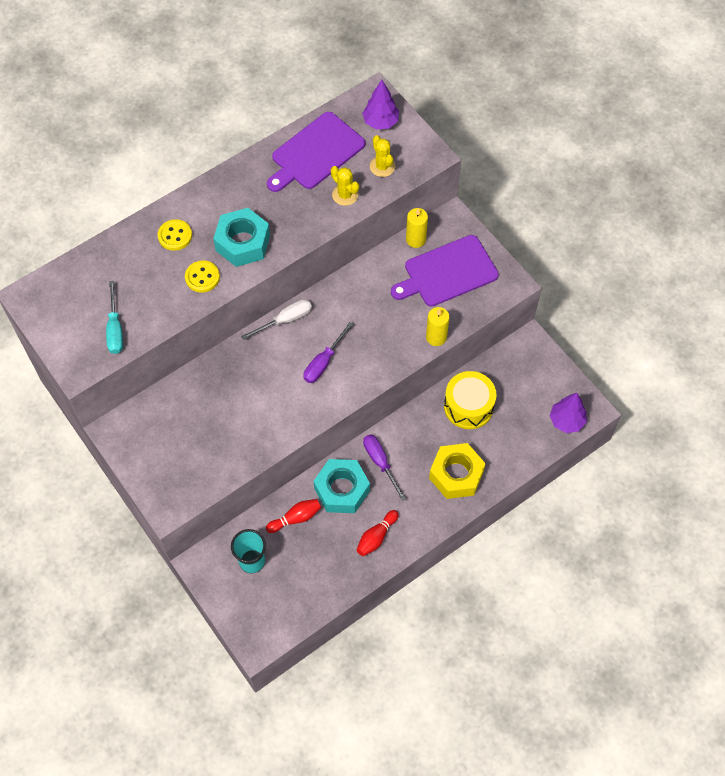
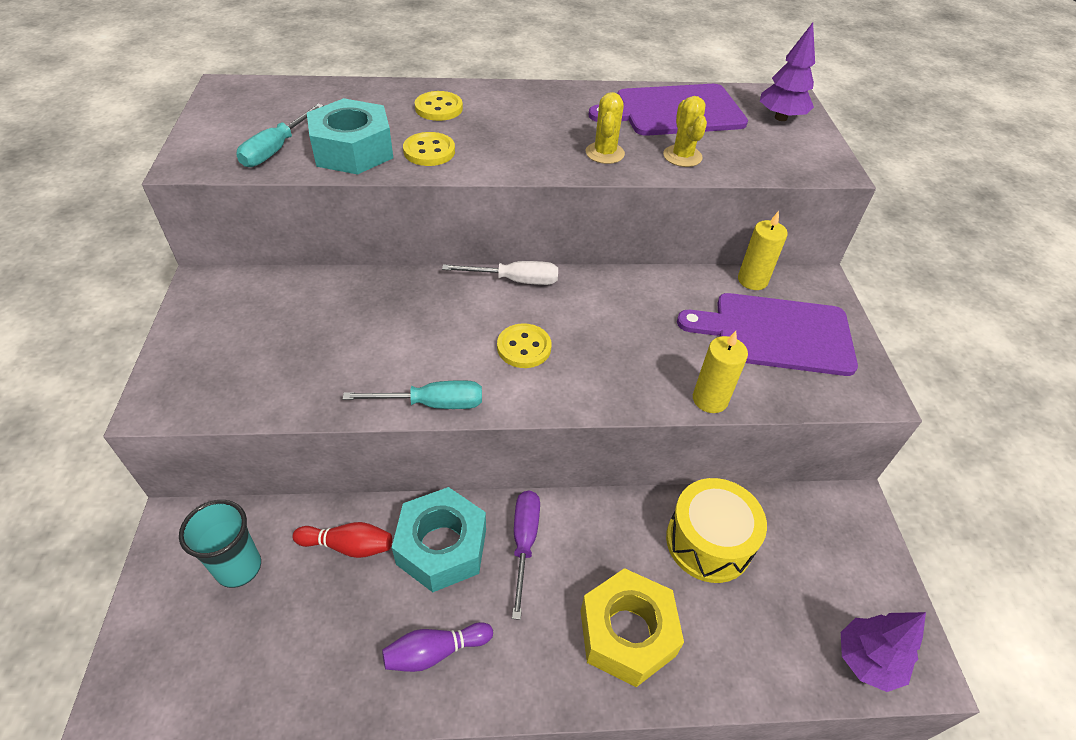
camera: 30 degrees right, 15 degrees down
(243, 243) = (510, 144): turquoise nut -> turquoise nut (353, 150)
(303, 423) = (432, 404): none -> turquoise screwdriver
(323, 362) = (524, 347): purple screwdriver -> yellow button
(376, 537) = (435, 652): red bowling pin -> purple bowling pin
(382, 166) = (754, 152): yellow cactus -> yellow cactus (605, 153)

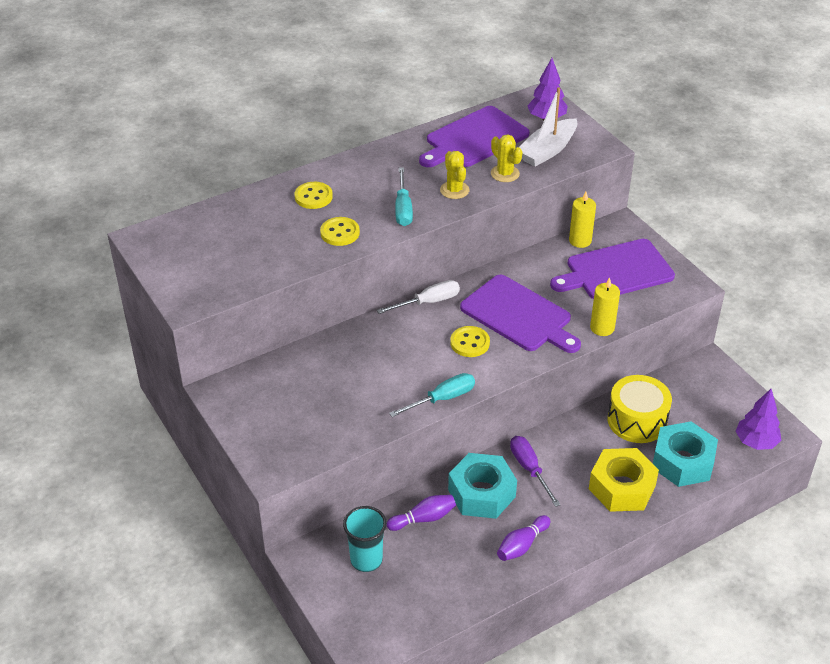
camera: 25 degrees left, 5 degrees down
(276, 149) = (236, 271): turquoise screwdriver -> turquoise screwdriver (403, 208)
(348, 546) = (423, 518): red bowling pin -> purple bowling pin
(353, 150) = (288, 252): turquoise nut -> turquoise nut (682, 461)
(611, 339) = (519, 315): none -> purple cutting board
(757, 150) = (547, 150): none -> white boat

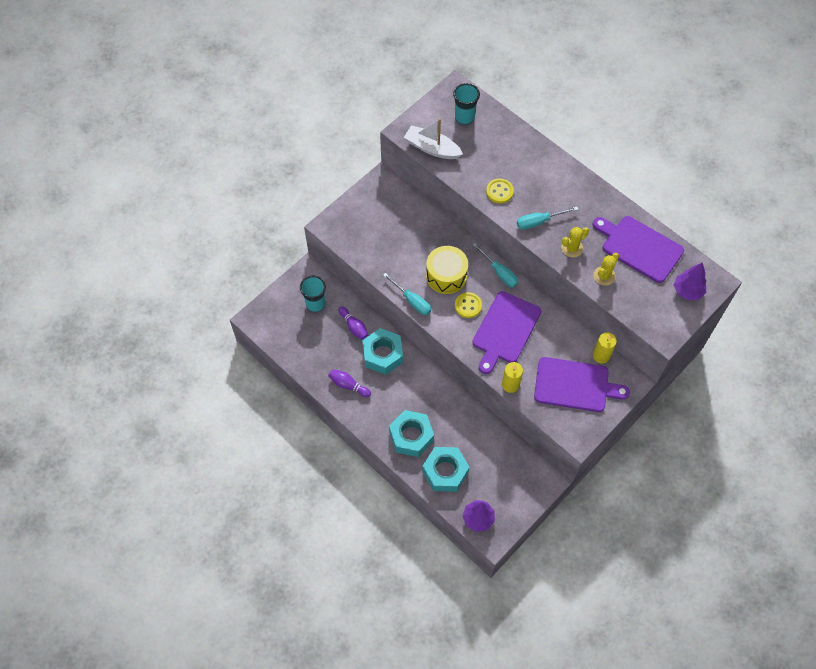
camera: 75 degrees right, 20 degrees up
(198, 240) = (464, 117): none -> turquoise cup
(313, 197) = (532, 166): yellow button -> none
(428, 302) = (499, 272): white screwdriver -> turquoise screwdriver
(529, 469) = (411, 378): purple screwdriver -> none
(547, 150) = (645, 299): white boat -> white boat (432, 148)
(616, 271) = (575, 385): purple cutting board -> purple cutting board turned 135 degrees clockwise
(622, 487) = (411, 436): yellow nut -> turquoise nut
(637, 420) = (474, 438): yellow drum -> yellow drum (446, 276)

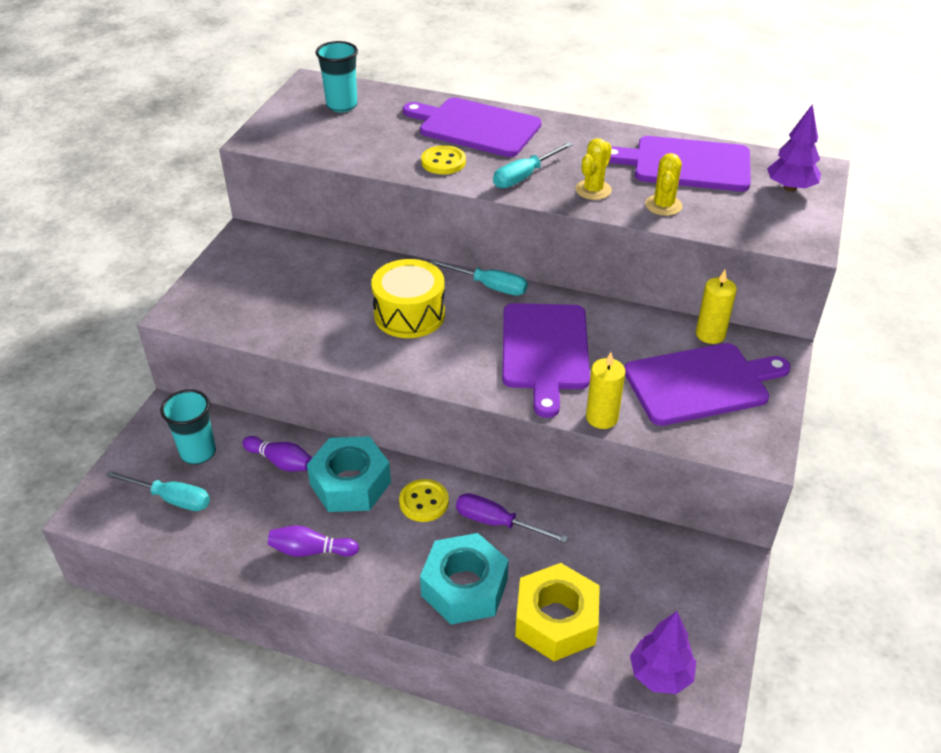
camera: 25 degrees left, 20 degrees down
(412, 301) = (371, 362): turquoise screwdriver -> turquoise screwdriver (171, 499)
(432, 148) = (311, 145): white boat -> none
(444, 408) = (497, 523): none -> purple screwdriver
(445, 472) = (556, 620): turquoise nut -> yellow nut
(468, 306) = (467, 339): yellow button -> yellow button (424, 502)
(533, 167) = (475, 127): none -> purple cutting board

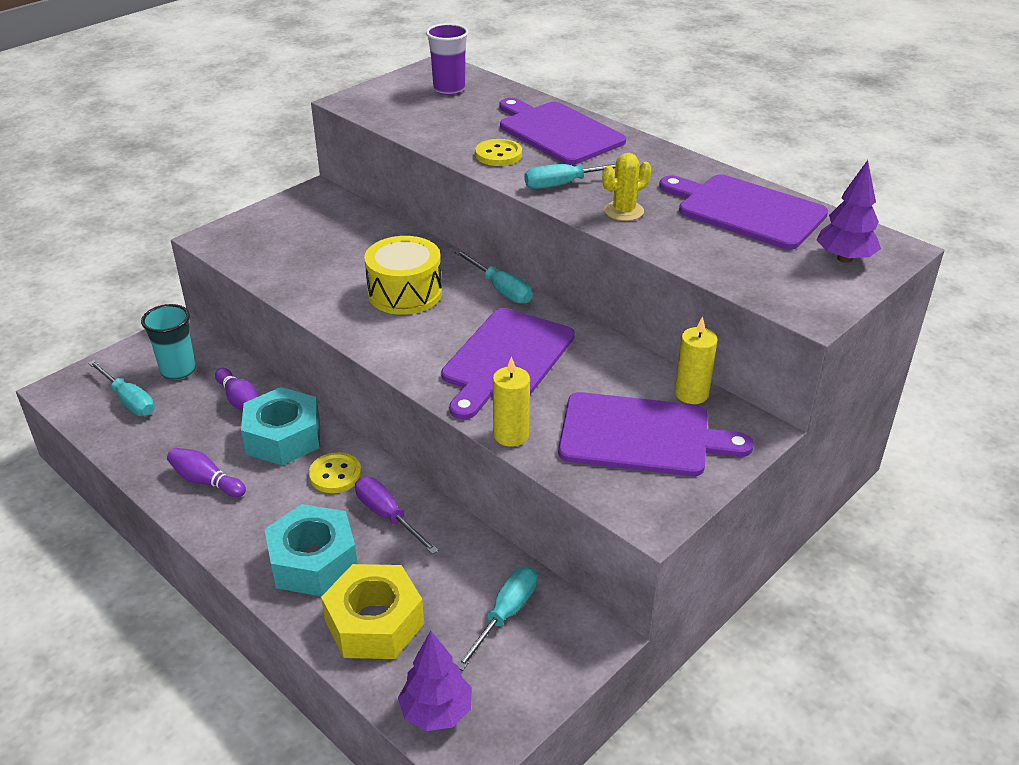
camera: 25 degrees right, 5 degrees down
(342, 105) = (449, 89): turquoise cup -> purple cup
(653, 571) = (505, 615): none -> turquoise screwdriver
(663, 205) = (685, 241): yellow cactus -> none

